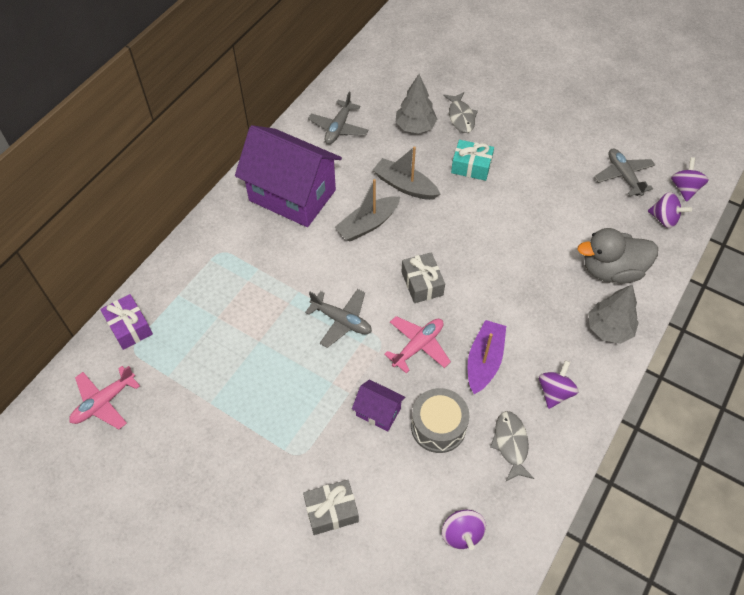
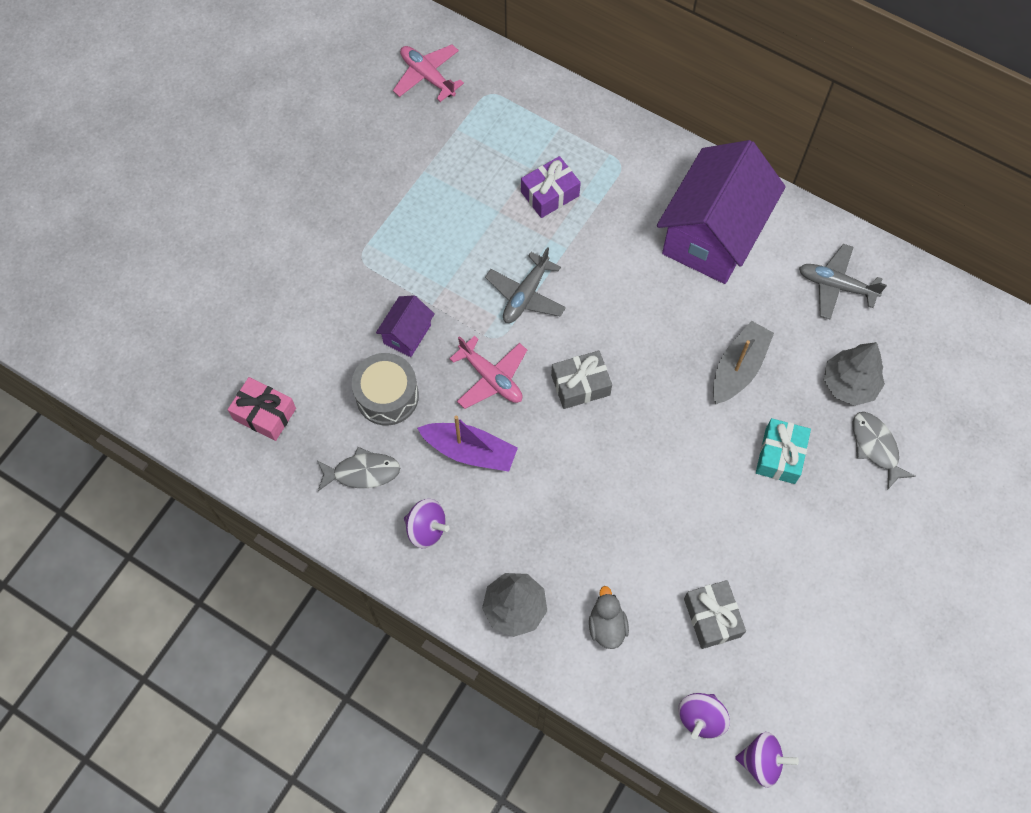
camera: 90 degrees right, 10 degrees up
(129, 327) = (517, 86): purple gift -> purple gift (550, 194)
(331, 511) = (298, 290): grey gift -> grey gift (712, 617)
(368, 224) = (670, 323): grey boat -> none
(461, 117) = (875, 447): grey fish -> grey fish turned 75 degrees clockwise
(461, 534) = (264, 414): purple spinning top -> pink gift
(611, 270) = (607, 626): grey duck -> grey duck, size x0.54
(623, 176) = (779, 671): grey plane -> none

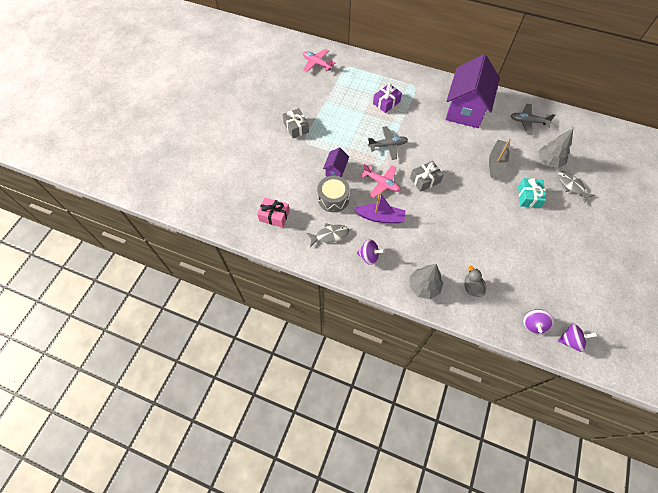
camera: 10 degrees left, 5 degrees down
(526, 295) = (387, 145): grey plane -> grey plane turned 120 degrees counterclockwise
(712, 617) = (522, 275): grey gift -> grey gift (296, 127)

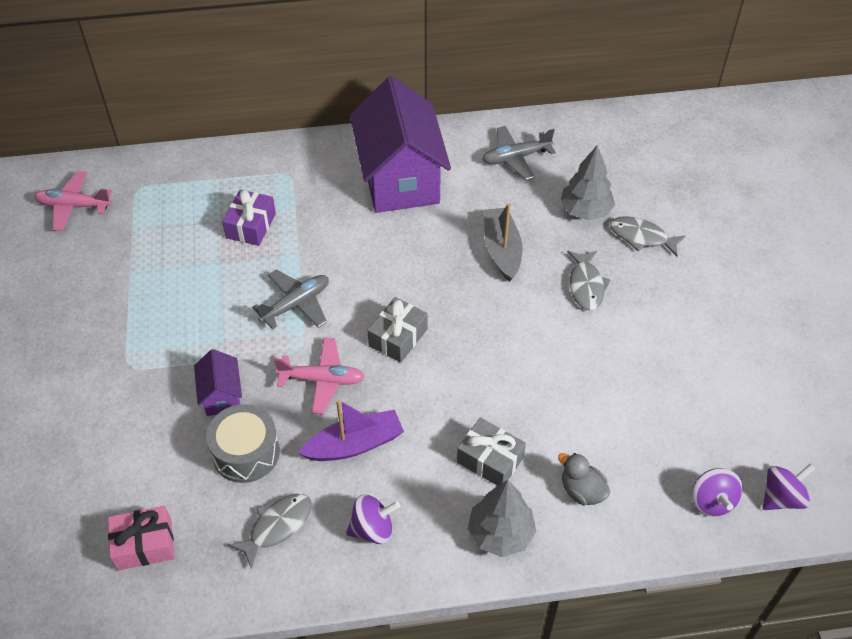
camera: 30 degrees left, 10 degrees down
(296, 127) = (96, 348): grey gift -> grey gift (490, 460)
(528, 196) = (586, 285): turquoise gift -> grey fish

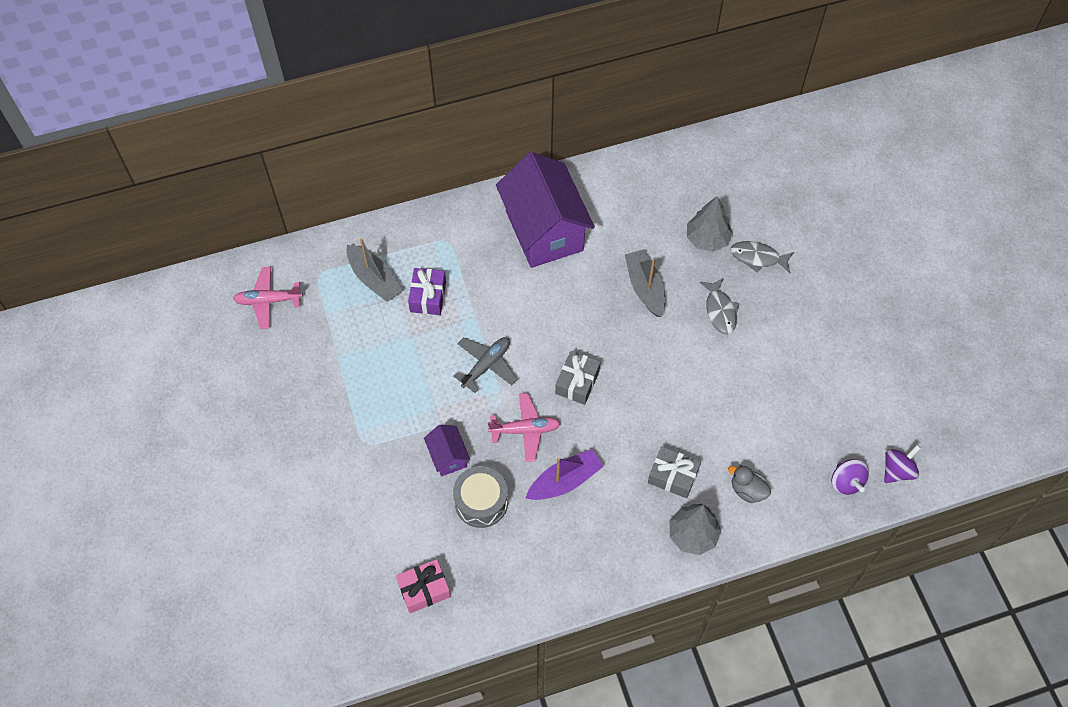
camera: 10 degrees left, 10 degrees up
(197, 200) = (374, 279): none -> grey boat
(277, 526) = (522, 558): grey fish -> none
(373, 529) = (595, 547): purple spinning top -> none
(516, 158) = (639, 194): grey plane -> none

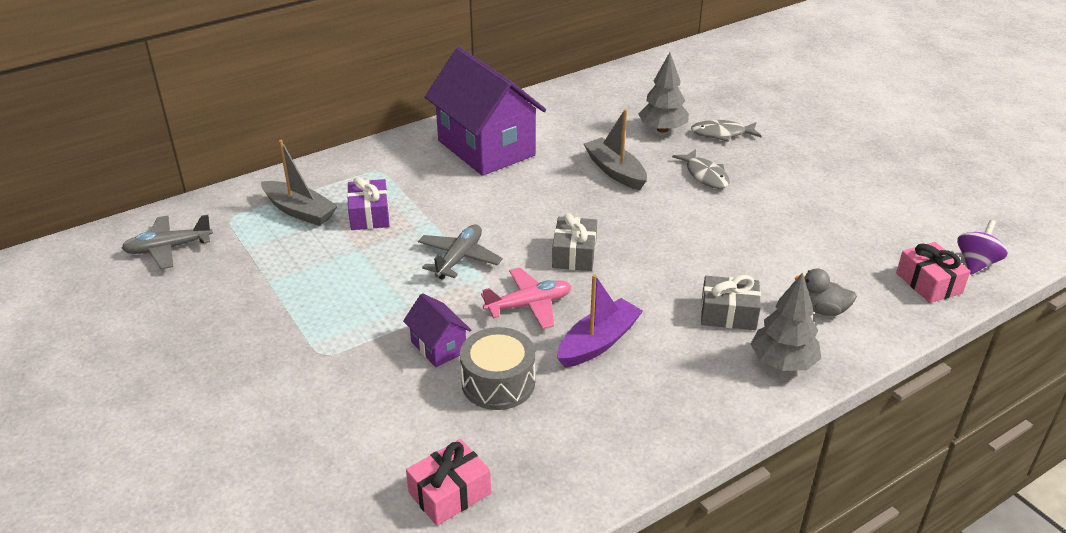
camera: 15 degrees left, 25 degrees down
(268, 301) = (168, 248): pink plane -> grey plane
(846, 482) = (928, 283): purple spinning top -> pink gift

